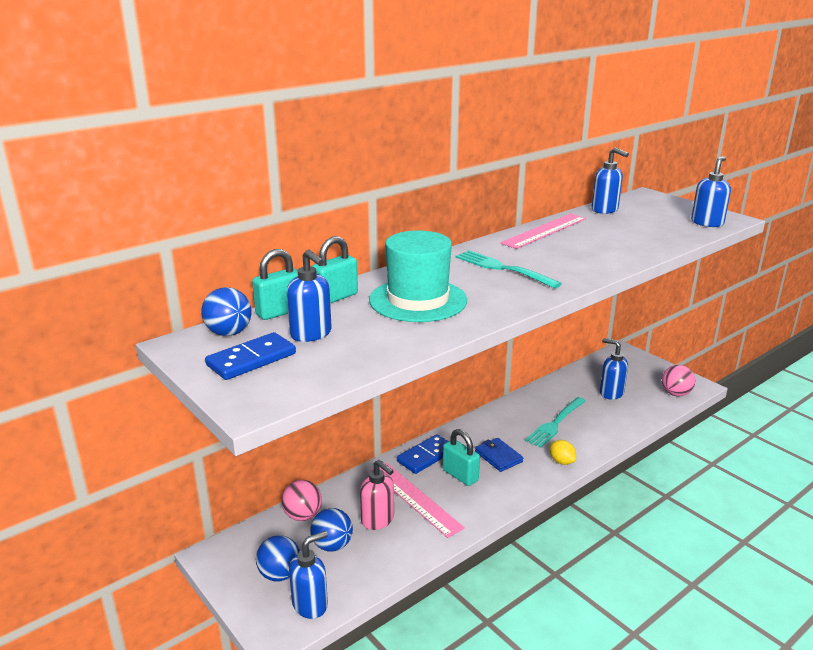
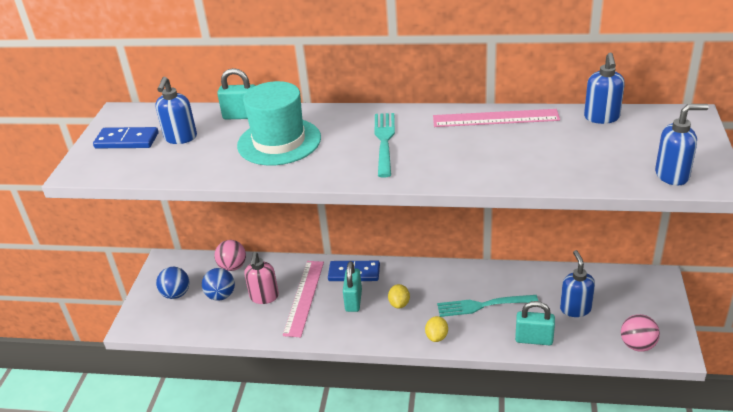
camera: 50 degrees right, 10 degrees up
(229, 333) = (149, 116): blue ball -> none
(280, 312) = (196, 113): turquoise padlock -> turquoise padlock (534, 339)
(310, 604) = (165, 322): blue soap dispenser -> none
(498, 456) = (399, 304): blue wallet -> yellow lemon

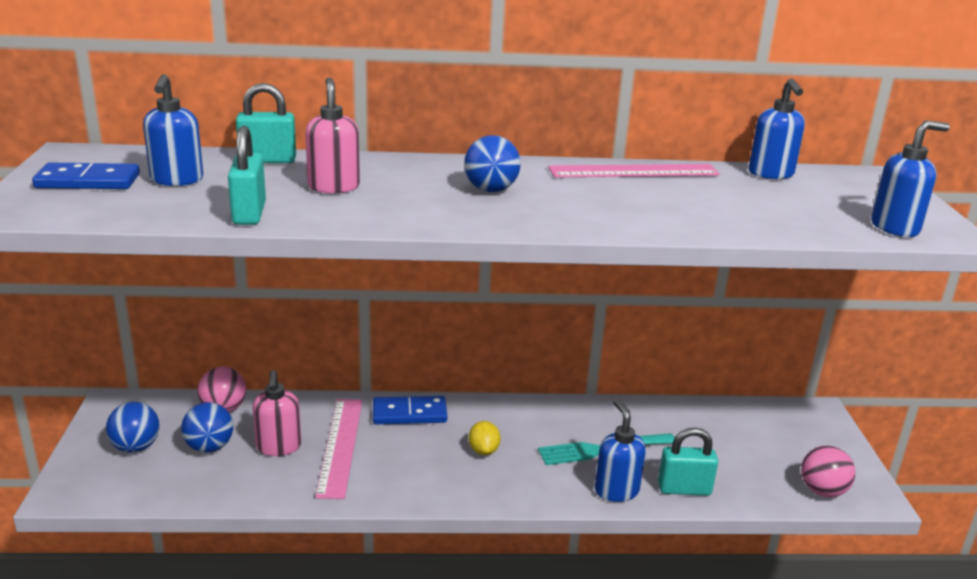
camera: 15 degrees left, 10 degrees down
(279, 141) = (334, 187): turquoise hat -> pink soap dispenser
(353, 300) = (416, 448): turquoise padlock -> turquoise padlock (249, 214)
(384, 142) = (491, 190): turquoise fork -> blue ball
(436, 337) = (548, 491): yellow lemon -> none
(575, 309) = (727, 449): blue soap dispenser -> blue soap dispenser (616, 490)

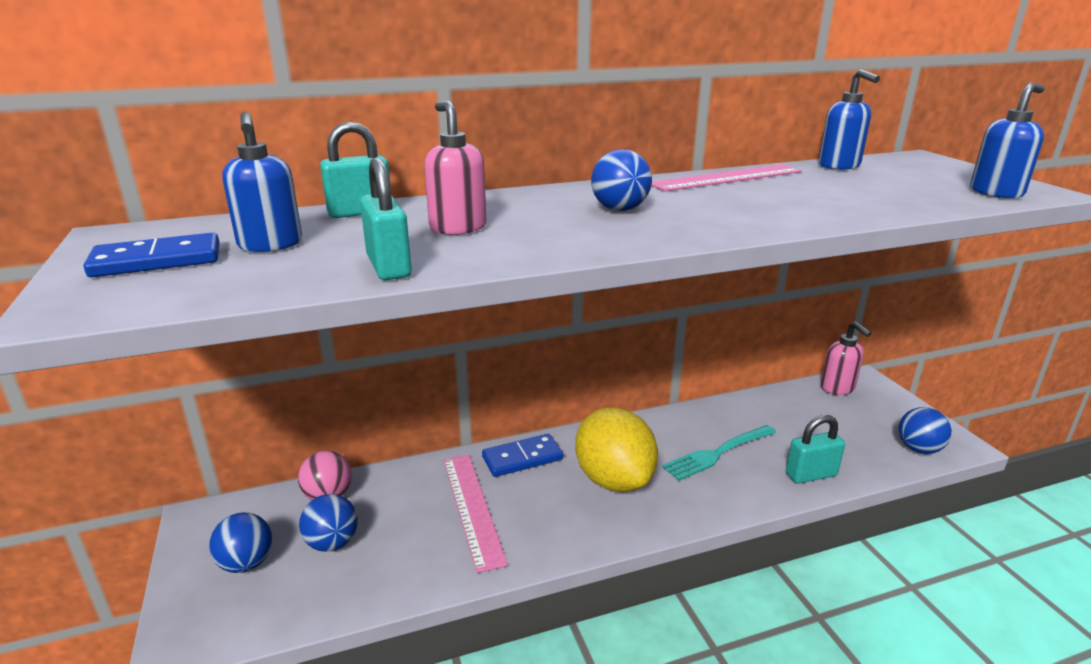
camera: 15 degrees left, 0 degrees up
(278, 447) = (408, 525): pink soap dispenser -> pink soap dispenser (838, 388)
(483, 450) = (614, 479): yellow lemon -> yellow lemon, size x2.42
(616, 490) = (756, 490): blue soap dispenser -> none
(822, 491) = (918, 449): pink ball -> blue ball

